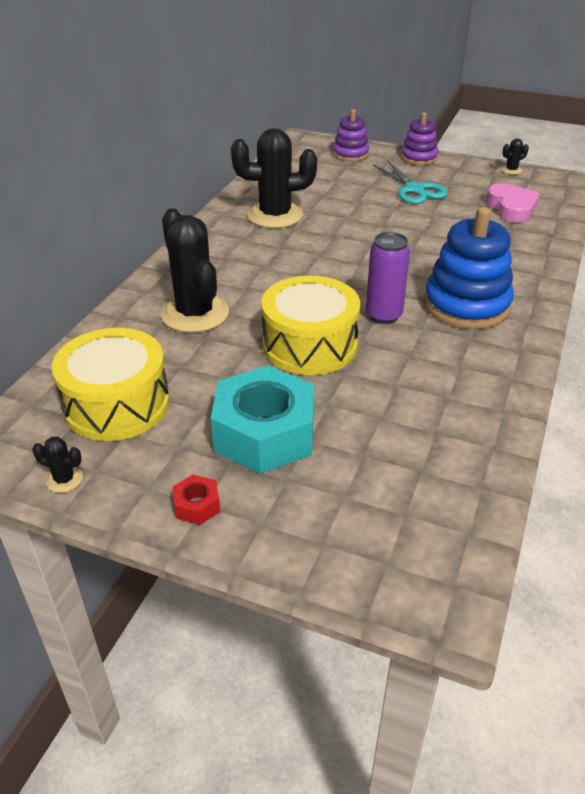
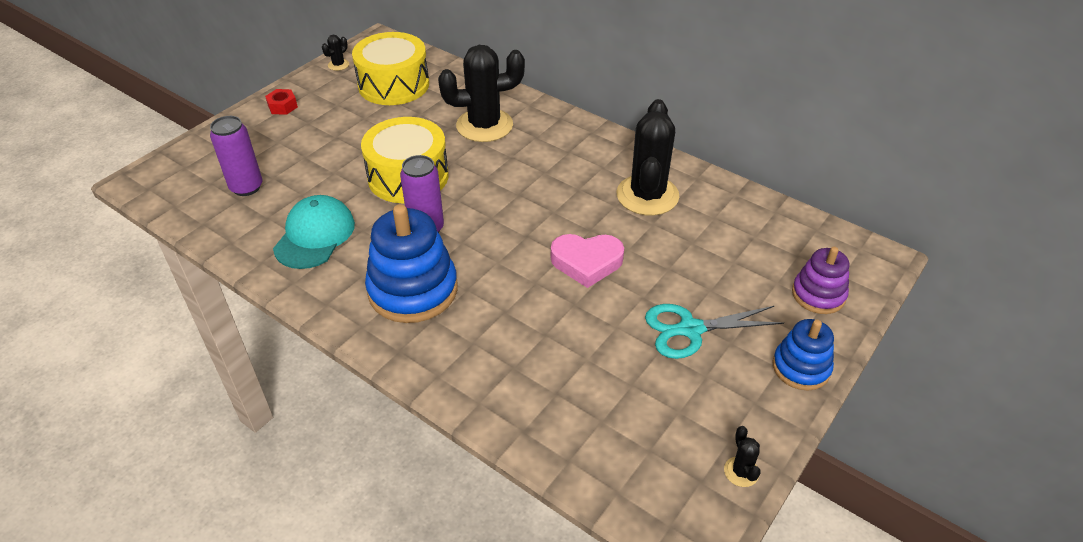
camera: 105 degrees right, 5 degrees up
(264, 433) = (324, 139): turquoise nut -> none
(394, 472) = (246, 187): none -> purple can
(419, 158) = (801, 367): purple stacking toy -> blue stacking toy
(440, 384) = (315, 235): none -> turquoise cap
(511, 208) = (611, 416): pink heart -> pink heart (586, 262)

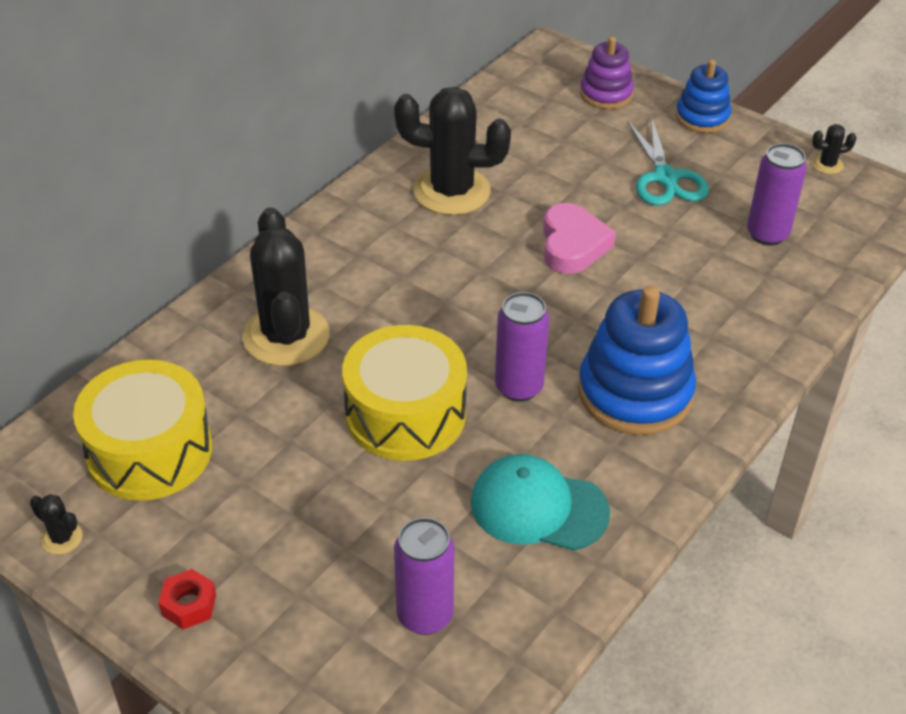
camera: 90 degrees left, 0 degrees up
(614, 400) = (767, 234): none -> purple can

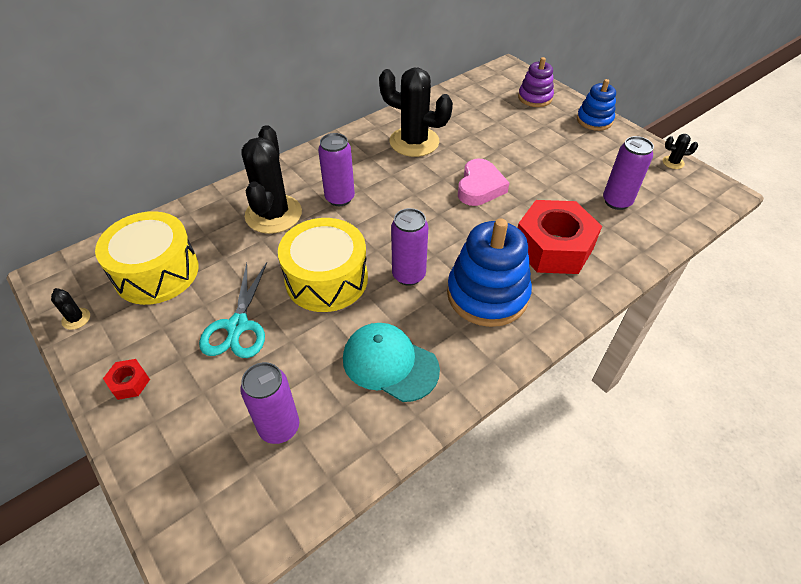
camera: 15 degrees right, 5 degrees up
(375, 295) = (340, 198): none -> purple can
(665, 178) = (557, 154): turquoise scissors -> turquoise scissors (238, 326)
(701, 313) = (553, 247): none -> red nut

